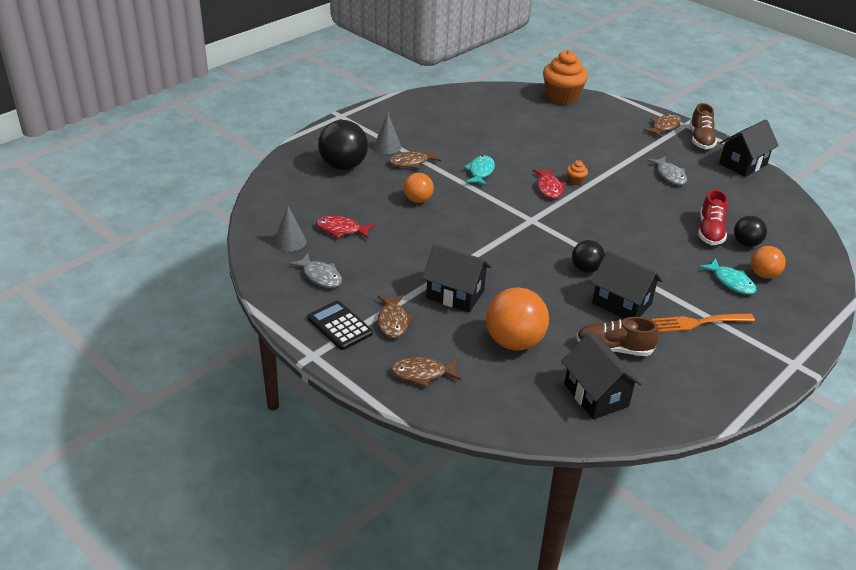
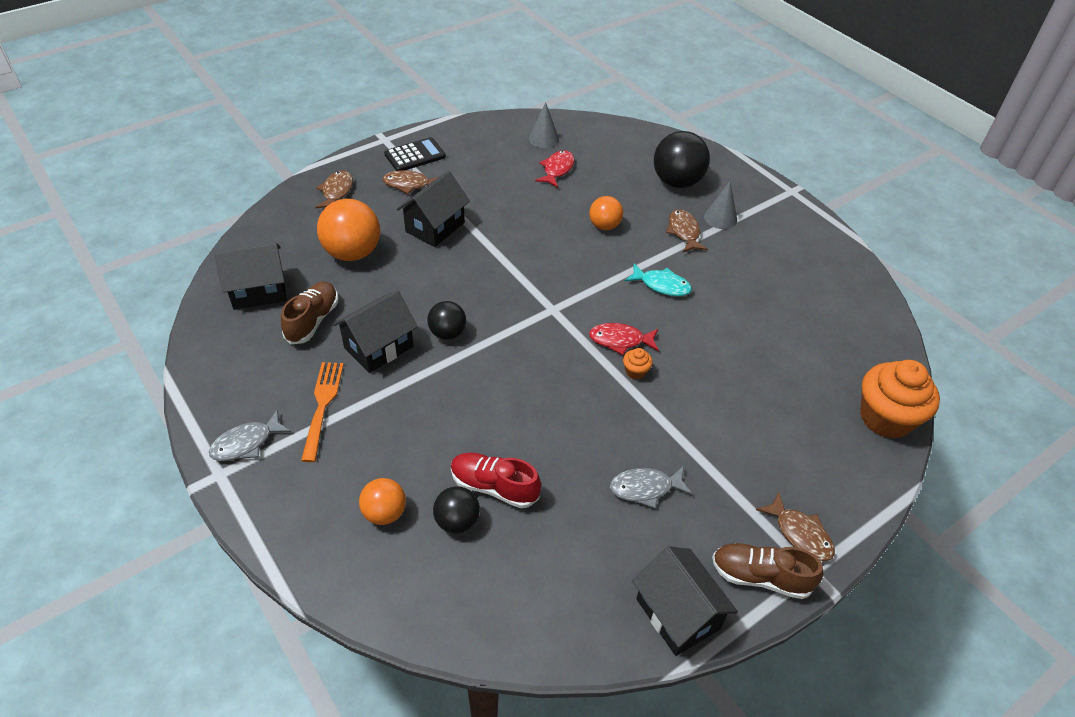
camera: 100 degrees right, 10 degrees up
(320, 276) = (487, 151): grey fish -> grey fish (246, 443)
(731, 282) = (382, 468): turquoise fish -> none

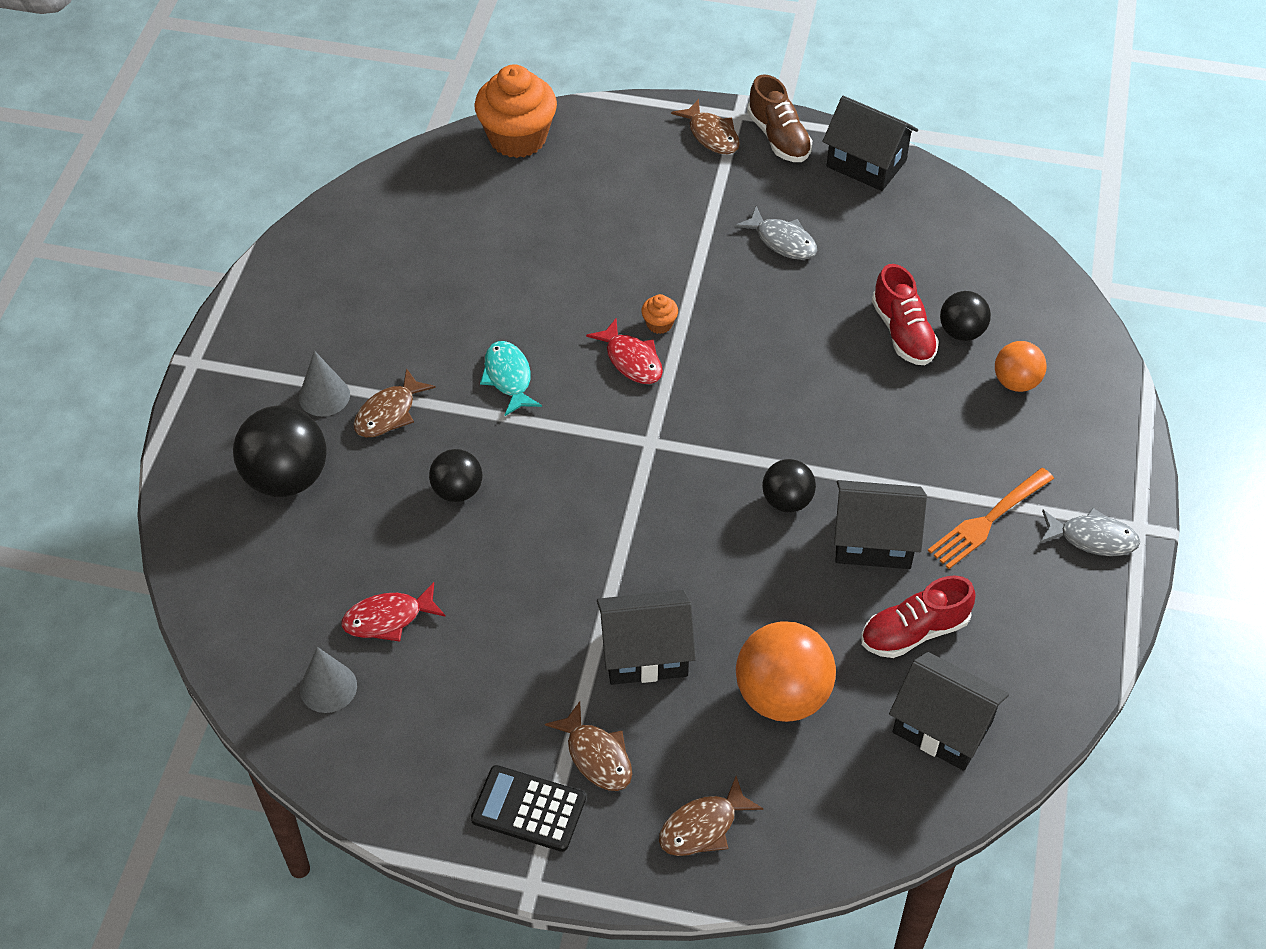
camera: 130 degrees left, 5 degrees up
(313, 321) = (914, 631): brown shoe -> red shoe
(604, 226) = (457, 490): orange ball -> black ball
(677, 614) = (866, 163): black house -> black house turned 75 degrees counterclockwise
(800, 534) = (711, 135): brown fish -> brown fish turned 135 degrees clockwise

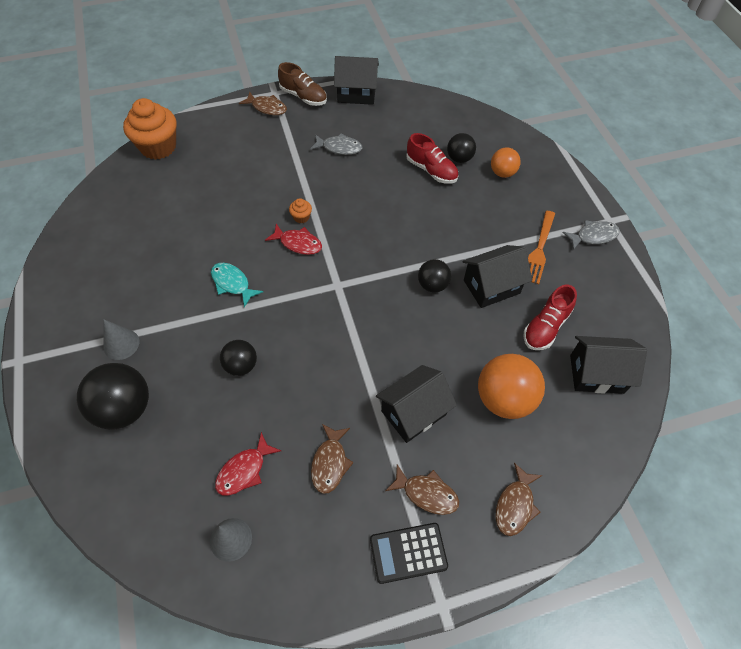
camera: 30 degrees left, 5 degrees up
(389, 413) = (170, 336): brown fish -> brown fish (330, 463)

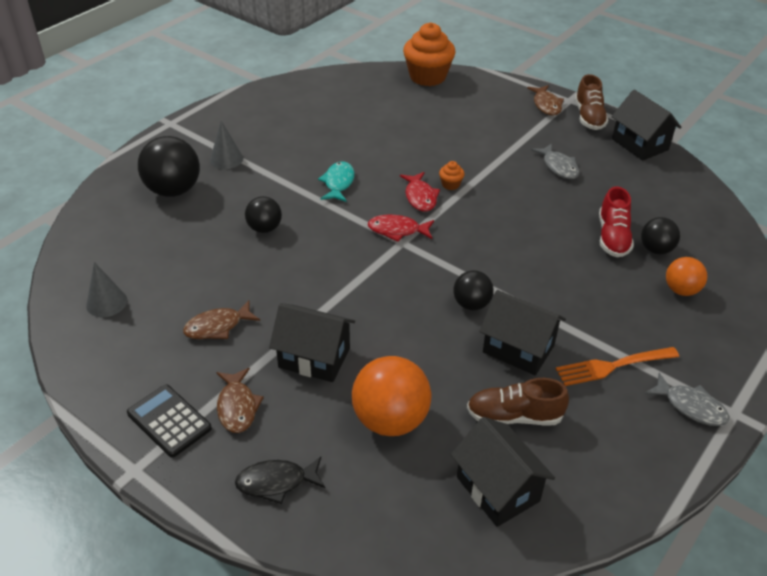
camera: 55 degrees right, 15 degrees down
(244, 470) = (171, 279): red fish -> red fish (397, 230)
(515, 505) = (276, 482): brown fish -> black fish
(545, 327) = (514, 416): red shoe -> brown shoe

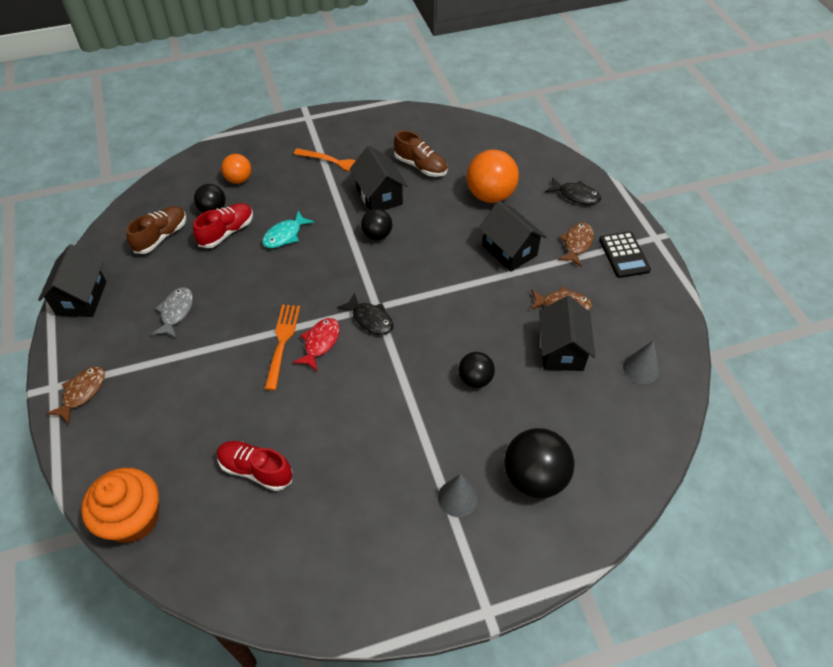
camera: 145 degrees left, 10 degrees up
(338, 183) = (374, 399): turquoise fish -> turquoise fish (285, 235)
(381, 119) = (256, 470): none -> red shoe
(397, 230) = (370, 319): red fish -> black fish
(450, 184) = (282, 342): orange cupcake -> orange fork
(497, 489) = (463, 143): black house -> black house (561, 350)
(589, 117) = (71, 353): brown shoe -> brown shoe (161, 236)
(691, 406) = (324, 129): grey fish -> none

